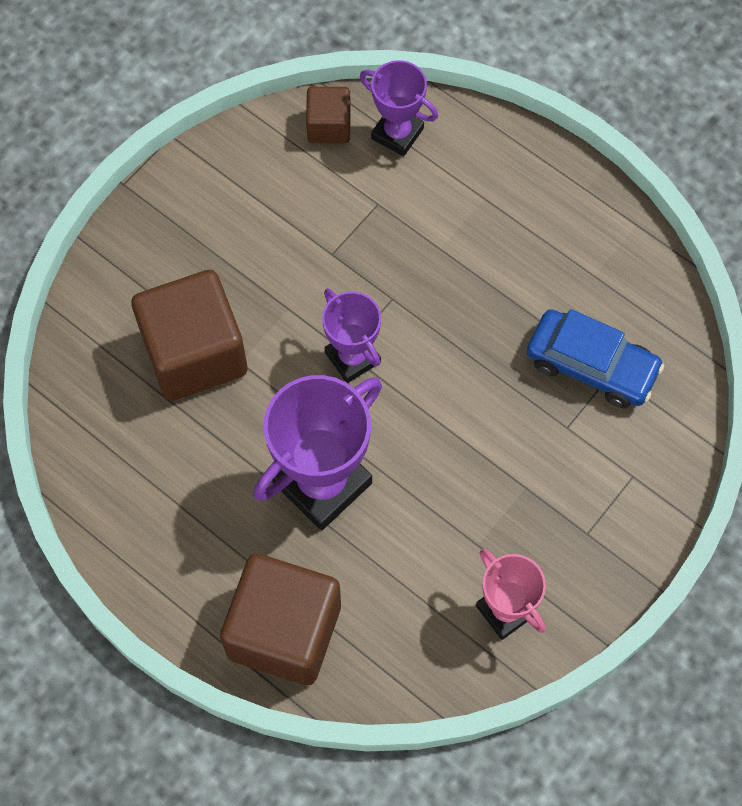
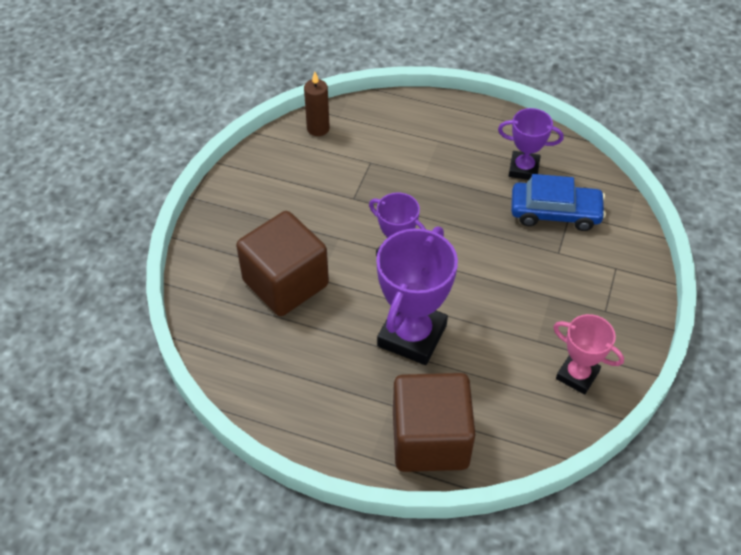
camera: 20 degrees left, 15 degrees down
(329, 126) = (318, 128): brown cube -> brown candle
(397, 133) = (365, 121): purple trophy -> purple trophy (524, 169)

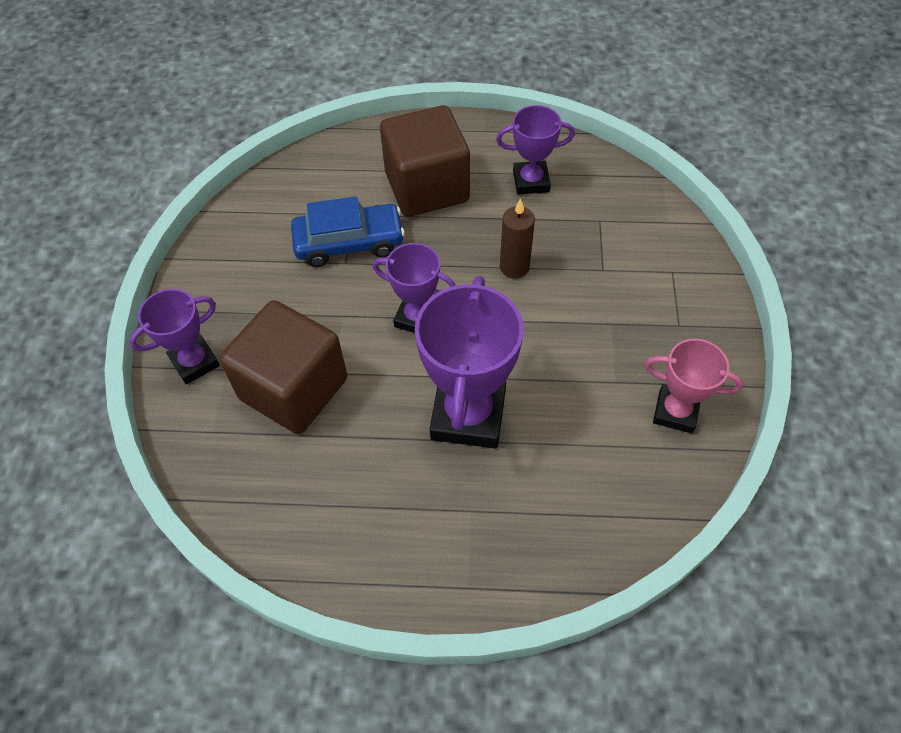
camera: 15 degrees left, 5 degrees up
(218, 245) = (195, 362): none -> purple trophy
(318, 128) = (277, 188): brown candle -> brown candle (514, 267)
(430, 439) = (533, 543): brown cube -> brown cube (427, 187)
(555, 213) = (583, 224): blue car -> blue car (349, 243)

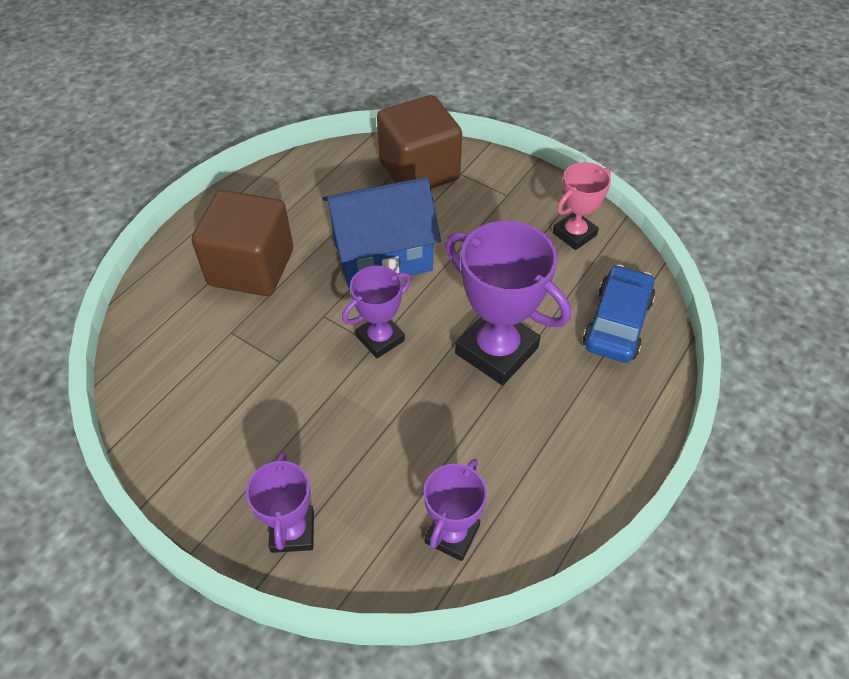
camera: 60 degrees left, 5 degrees down
(294, 389) = (384, 461): brown cube -> brown cube (419, 171)
(349, 243) = (261, 348): blue car -> blue car (617, 323)
(514, 267) = (382, 254): brown candle -> blue house
(531, 181) = (308, 202): purple trophy -> purple trophy (452, 534)

